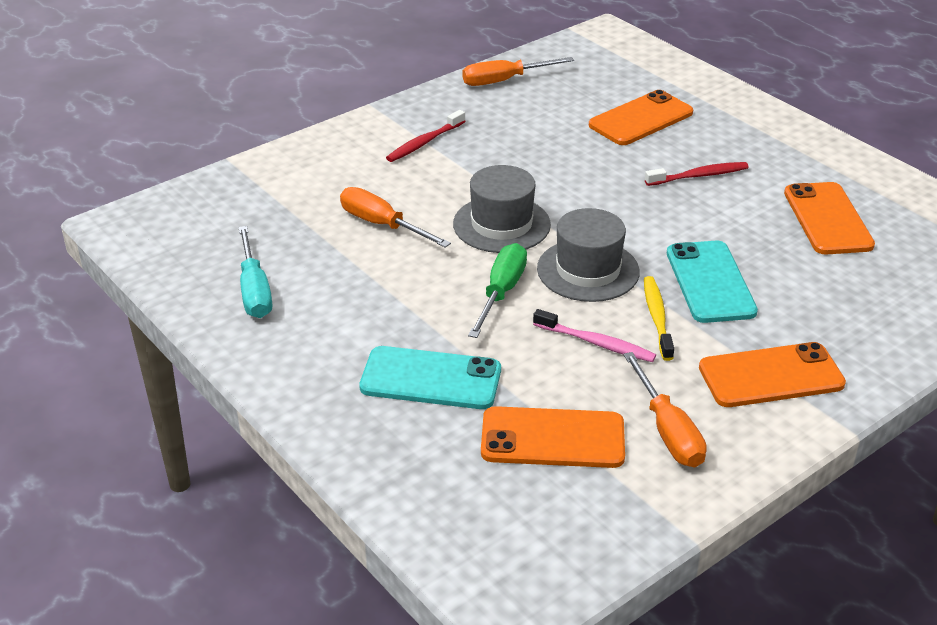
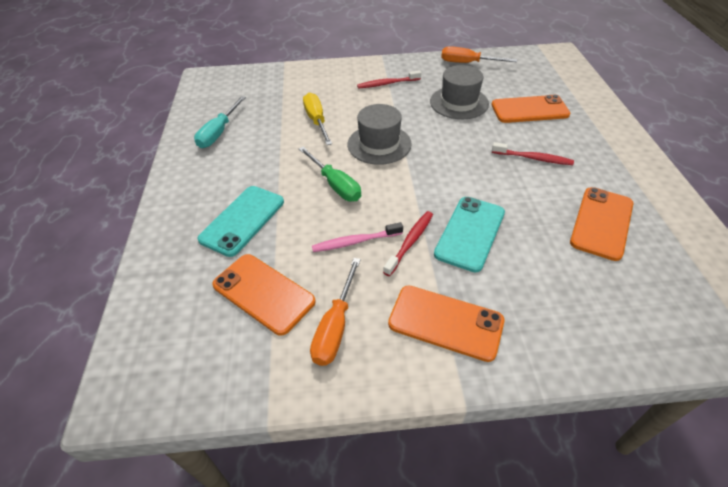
camera: 35 degrees right, 10 degrees up
(382, 225) = (316, 121): orange screwdriver -> yellow screwdriver
(431, 379) = (242, 220): turquoise phone -> turquoise phone turned 75 degrees clockwise
(501, 292) = (335, 185): green screwdriver -> green screwdriver turned 90 degrees clockwise
(588, 270) = (399, 192): grey hat -> grey hat (459, 103)
(596, 343) = (355, 242): pink toothbrush -> pink toothbrush turned 105 degrees clockwise
(657, 318) = (410, 242): yellow toothbrush -> red toothbrush

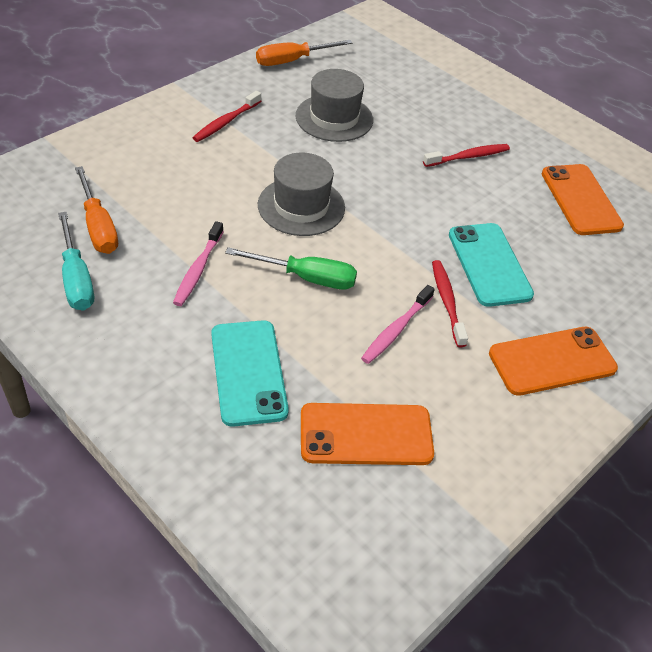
camera: 45 degrees left, 0 degrees up
(281, 154) = (198, 269): none -> pink toothbrush
(316, 121) = (193, 207): yellow screwdriver -> none
(335, 326) = (468, 422): orange screwdriver -> orange screwdriver (98, 226)
(529, 110) = (413, 100): orange phone -> none

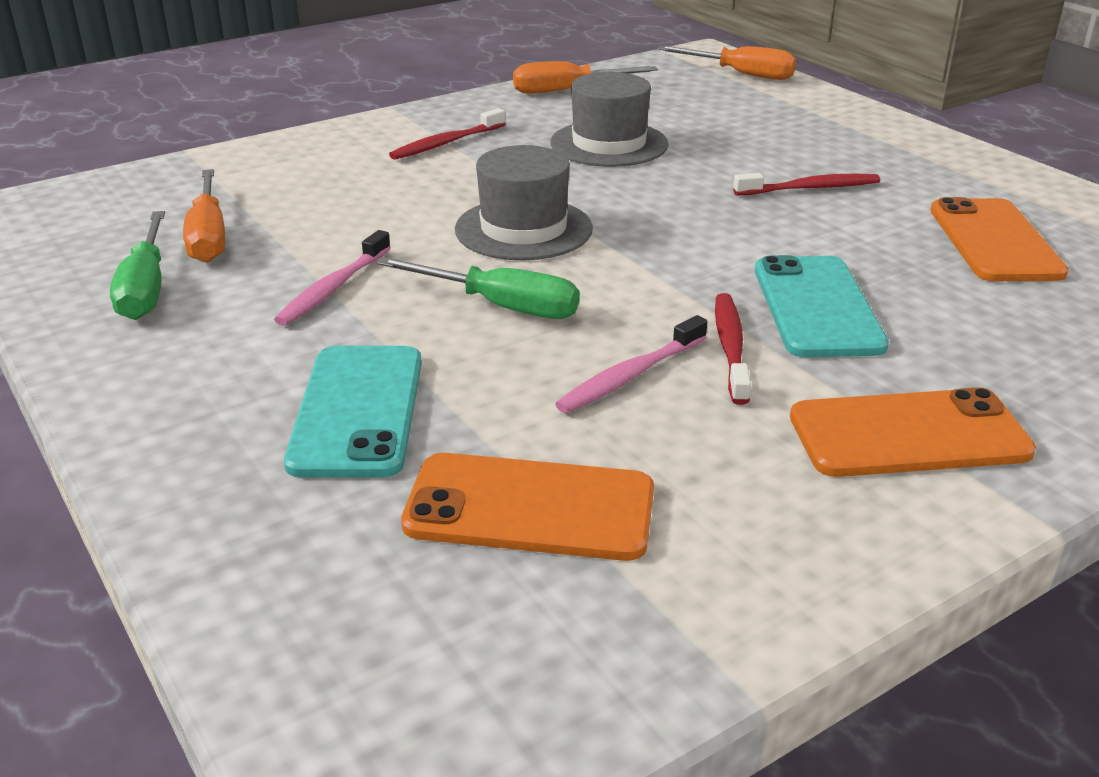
camera: 15 degrees right, 15 degrees down
(76, 278) = (146, 288): turquoise screwdriver -> green screwdriver
(404, 39) = (741, 74): none -> orange screwdriver

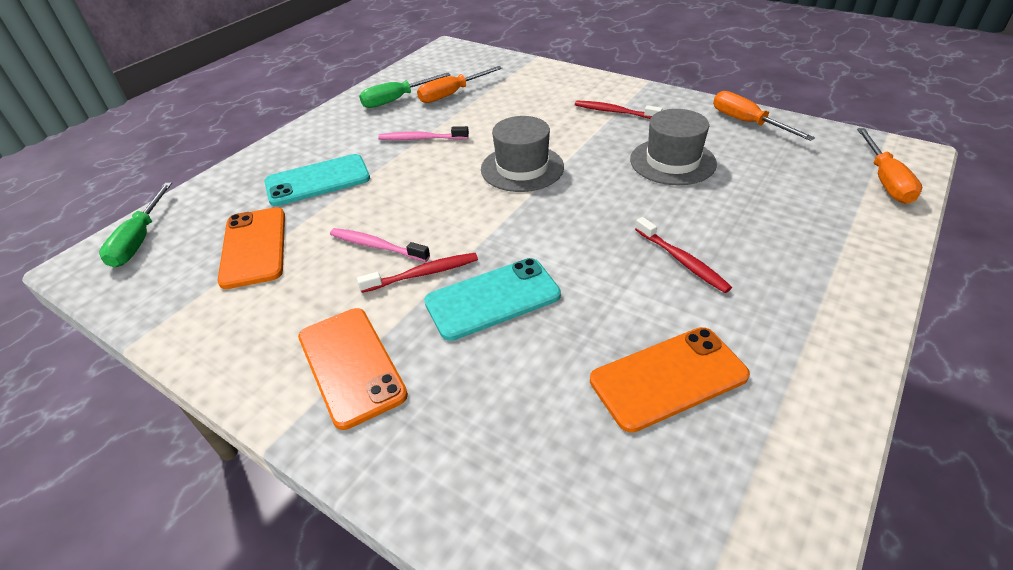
camera: 70 degrees right, 10 degrees up
(500, 306) = (429, 187): green screwdriver -> green screwdriver (140, 240)

